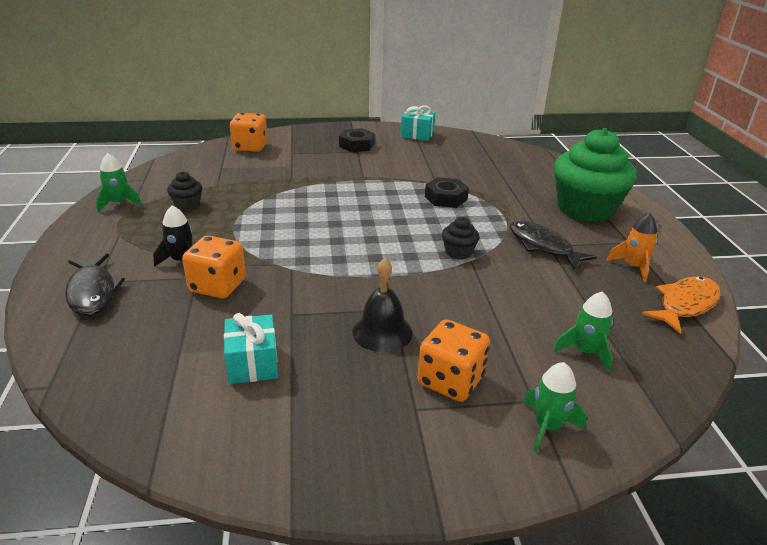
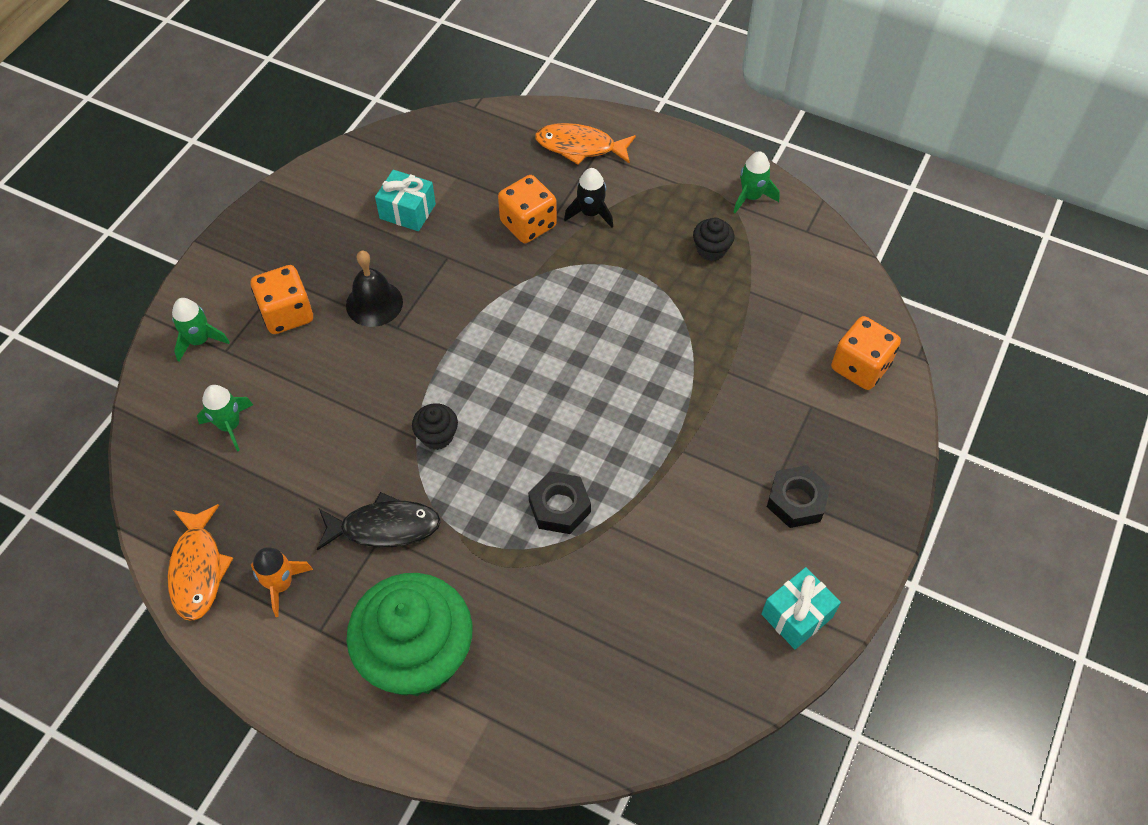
camera: 125 degrees right, 25 degrees up
(93, 292) = (580, 147): black fish -> orange fish

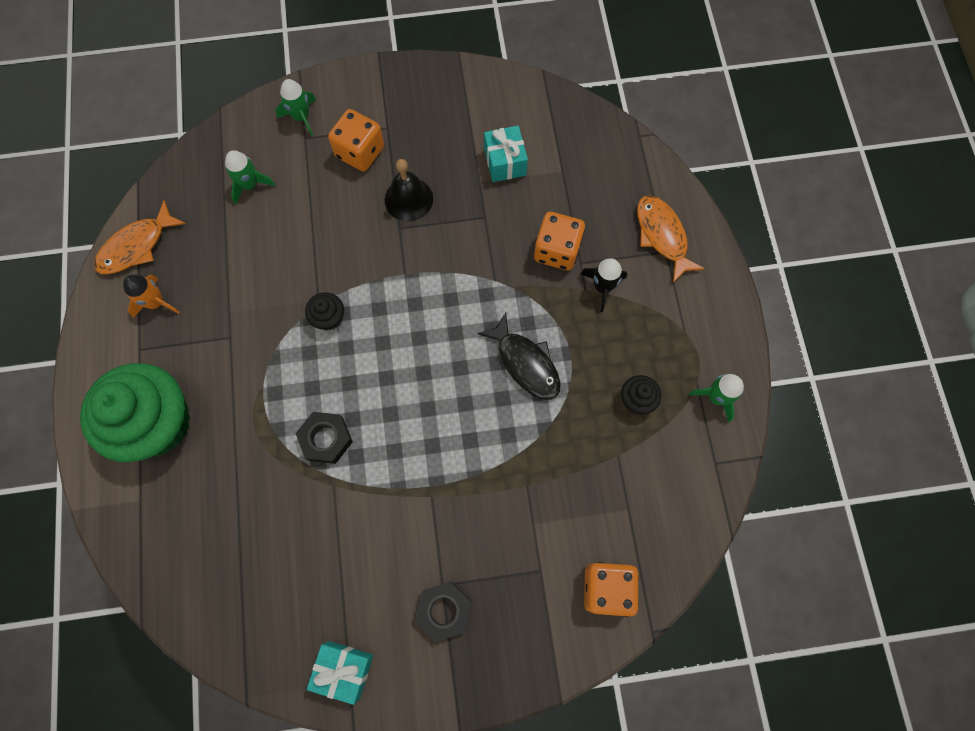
camera: 55 degrees right, 15 degrees up
(384, 527) = (236, 335): black fish -> black fish (525, 363)

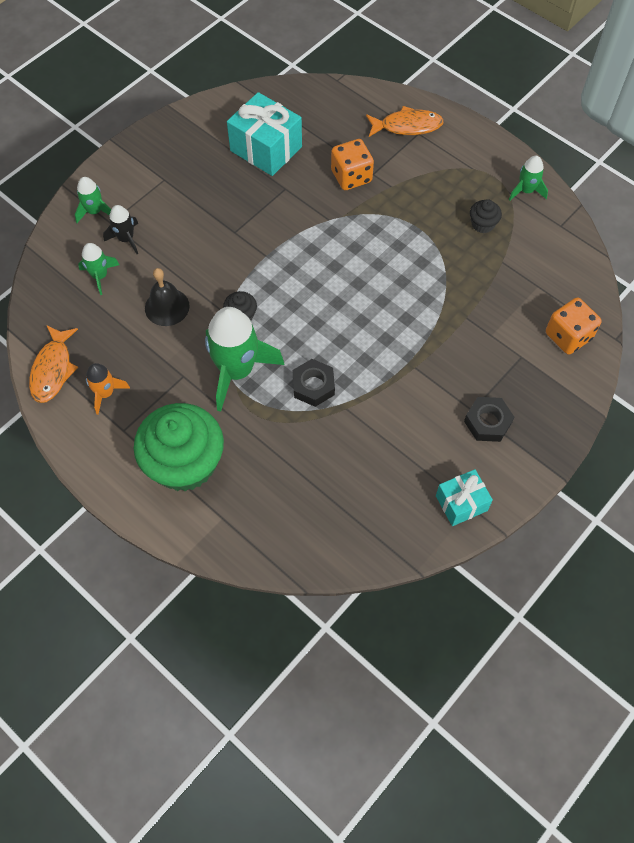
camera: 40 degrees left, 10 degrees down
(277, 369) = (237, 370): none -> green rocket
(360, 152) = (160, 205): orange dice -> none
(408, 199) = (223, 211): black bell -> black bell (167, 307)
(505, 162) = (266, 149): turquoise gift -> turquoise gift, size x1.65
(525, 363) = (396, 251): black fish -> none
(602, 287) = (400, 178): black rocket -> black rocket (126, 239)
(662, 236) = (407, 126): orange fish -> orange fish turned 150 degrees clockwise

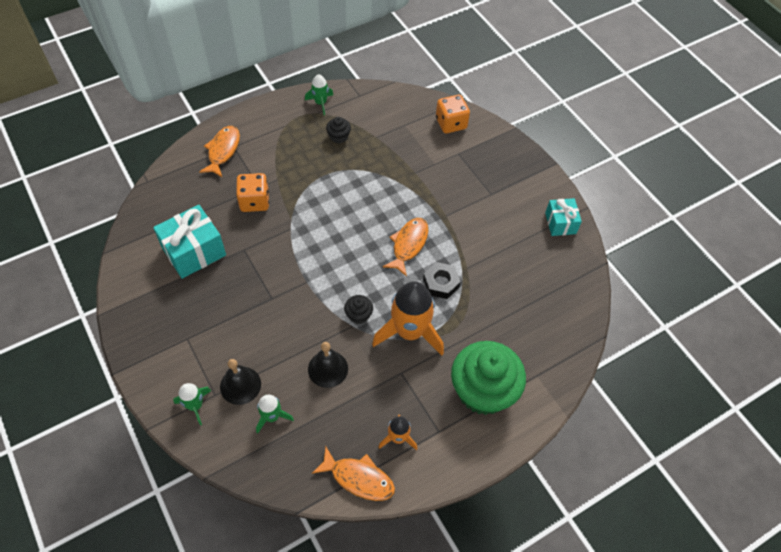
camera: 75 degrees left, 5 degrees down
(126, 239) = (240, 385): black rocket -> black bell
(237, 370) = (410, 331): green rocket -> orange rocket
(354, 338) = (408, 245): none -> orange fish
(487, 422) = (503, 188): black nut -> none

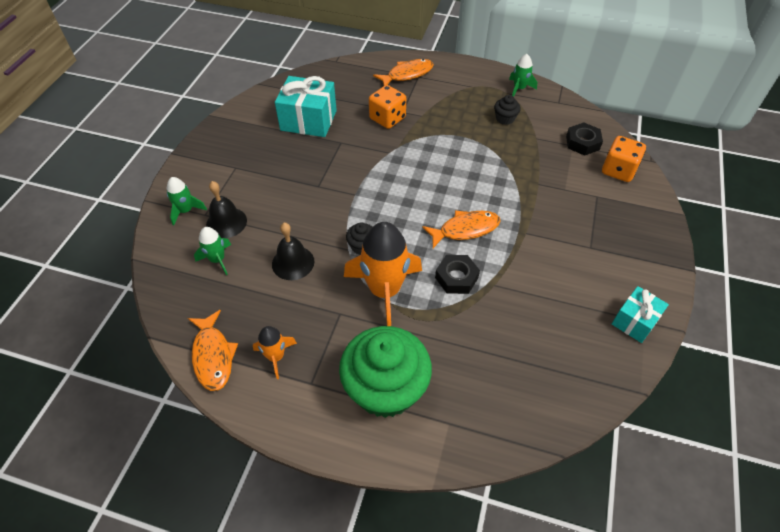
camera: 50 degrees right, 5 degrees down
(409, 118) = (582, 143): none -> black nut

